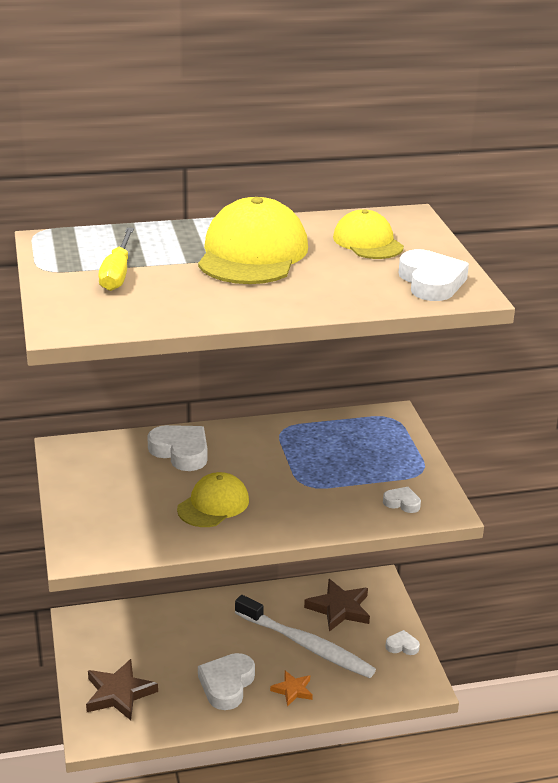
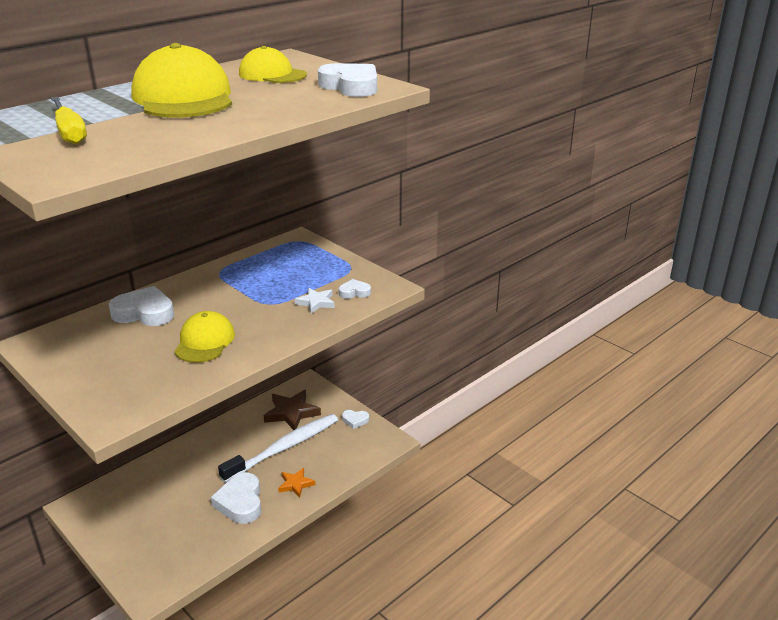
camera: 30 degrees left, 0 degrees up
(119, 693) = (152, 548): brown star -> none
(306, 645) = (284, 448): white toothbrush -> white toothbrush turned 45 degrees counterclockwise
(352, 501) = (316, 302): none -> white star
(402, 646) = (355, 420): white heart -> white heart turned 150 degrees counterclockwise

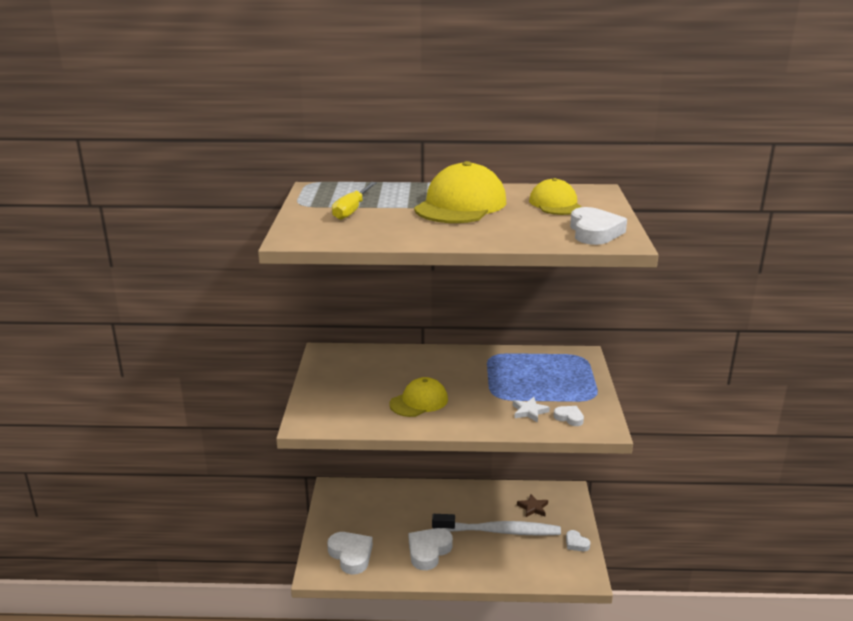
camera: 45 degrees right, 5 degrees down
(144, 313) = (408, 363): white heart -> white heart (351, 555)
(291, 413) = (533, 508): brown star -> brown star, size x0.59
(295, 484) = (478, 563): orange star -> none

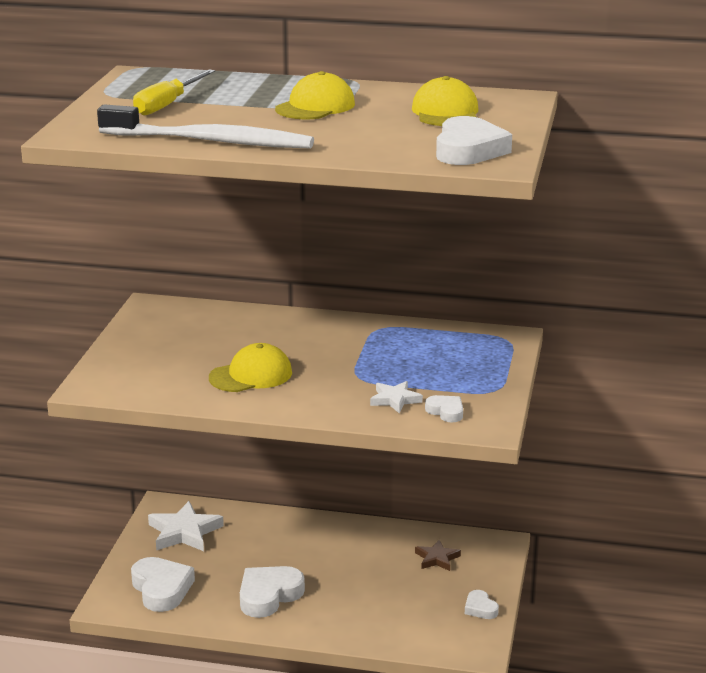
camera: 10 degrees right, 0 degrees up
(353, 507) = (184, 532): none -> white star
(460, 205) = (315, 106): yellow cap -> yellow cap, size x0.59
(499, 531) = (376, 582): white toothbrush -> white toothbrush (210, 141)

